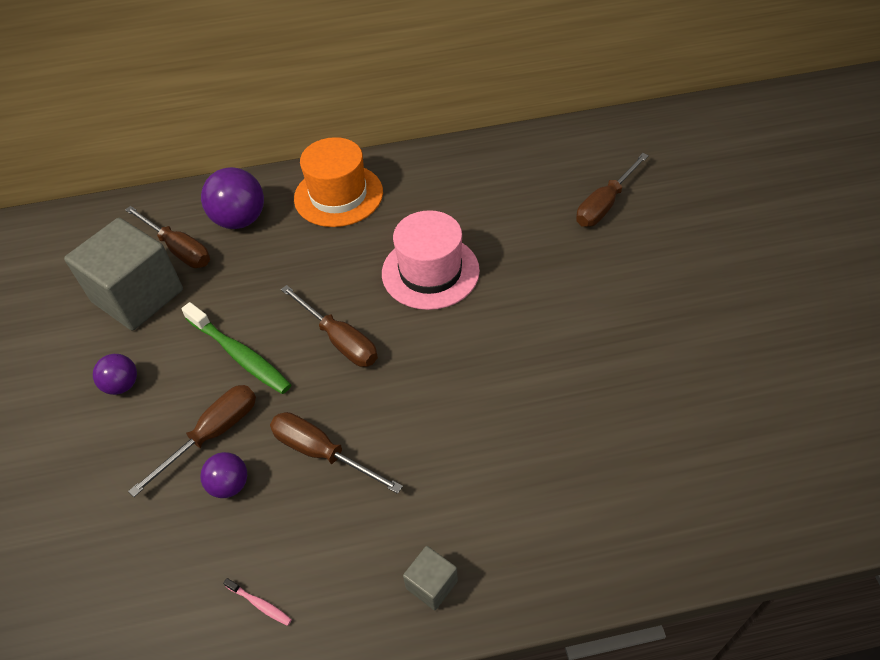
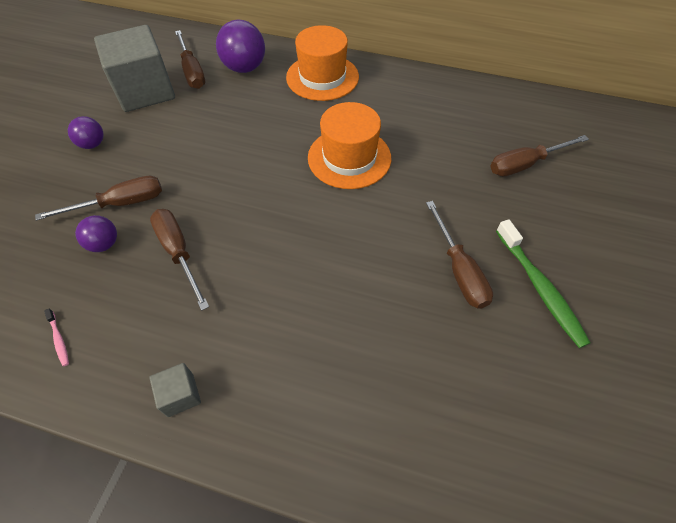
camera: 25 degrees right, 5 degrees up
(240, 355) = (177, 158): green toothbrush -> green toothbrush (540, 288)
(340, 340) = (249, 178): brown screwdriver -> brown screwdriver (459, 270)
(430, 272) = (349, 158): pink hat -> orange hat

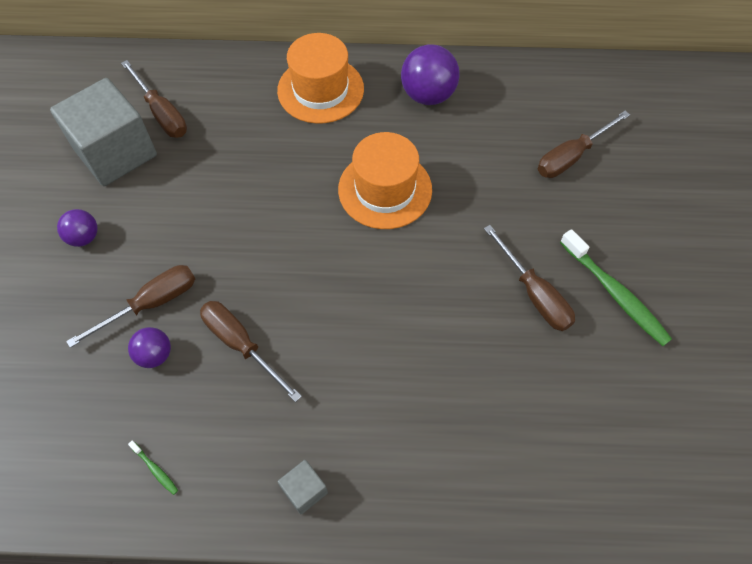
camera: 15 degrees left, 5 degrees up
(59, 340) = (155, 469): pink toothbrush -> green toothbrush
(244, 68) = (224, 95): purple ball -> purple ball (428, 95)

